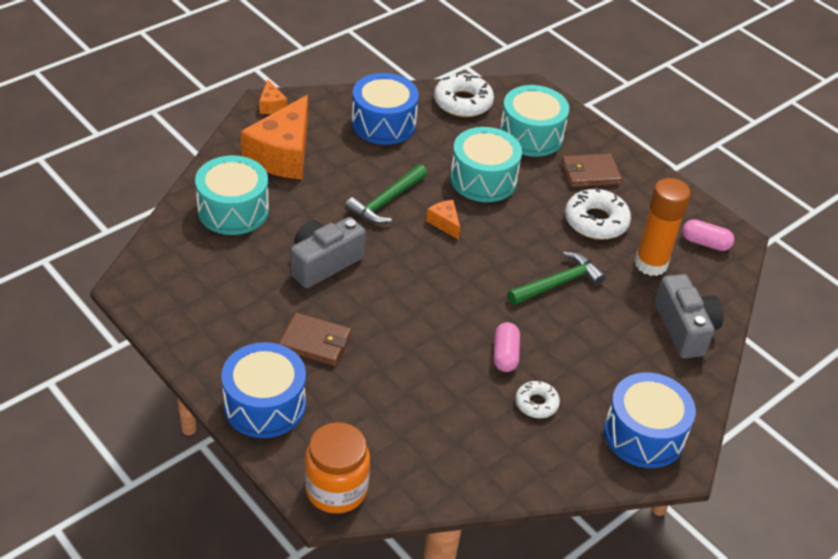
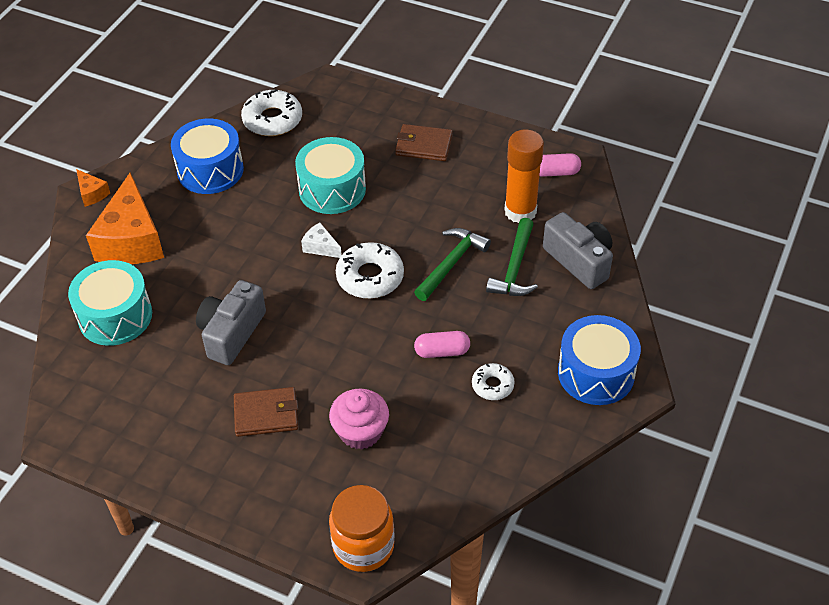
camera: 20 degrees left, 5 degrees up
(264, 405) = (254, 495): blue drum -> none
(386, 201) = (256, 247): green hammer -> green hammer (515, 267)
(390, 392) = (360, 431): none -> pink cupcake
(444, 223) = (320, 247): orange cheese -> white cheese
(505, 355) = (442, 351): pink capsule -> pink capsule turned 75 degrees counterclockwise
(531, 135) = (352, 128): turquoise drum -> none
(590, 173) = (423, 145): brown wallet -> brown wallet turned 45 degrees clockwise
(596, 221) = (453, 190): white donut -> white donut (370, 277)

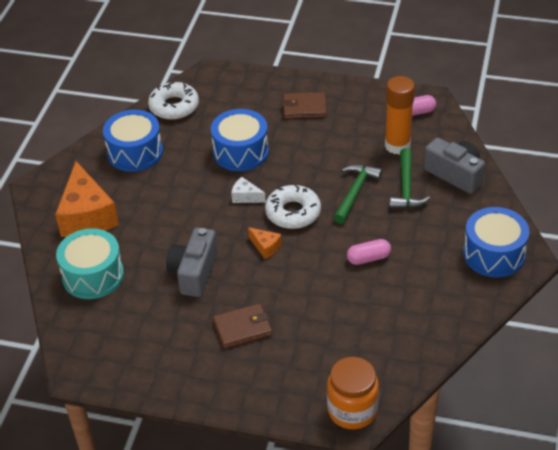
camera: 10 degrees left, 5 degrees down
(92, 193) = (41, 185): orange cheese -> orange cheese (265, 247)
(332, 189) = (241, 152): turquoise drum -> blue drum
(360, 431) = (322, 328): pink cupcake -> none
(492, 385) = (416, 276): white donut -> none

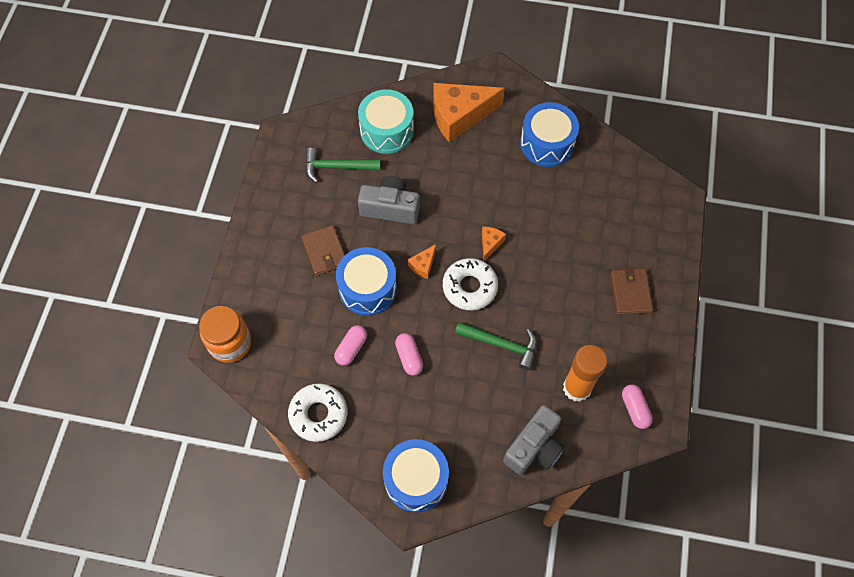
camera: 85 degrees right, 20 degrees up
(174, 106) = (619, 170): white donut -> white donut (318, 414)
(241, 152) = (554, 235): blue drum -> blue drum (367, 288)
(245, 197) = (490, 244): white cheese -> orange cheese
(359, 303) = (351, 348): none -> pink capsule
(406, 187) = (511, 395): green hammer -> green hammer (337, 167)

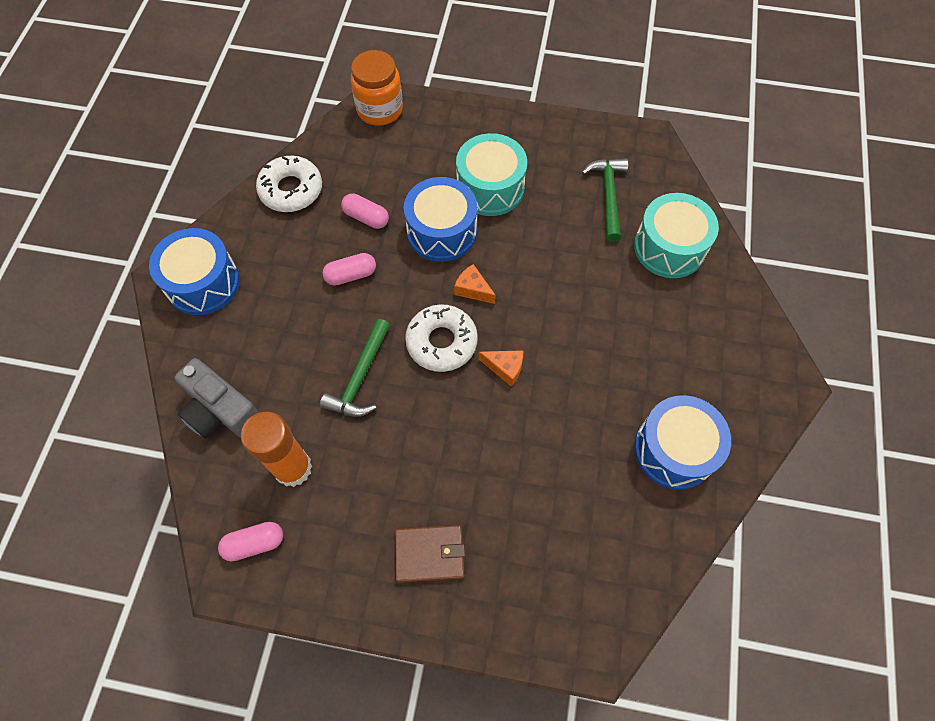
camera: 90 degrees right, 0 degrees up
(324, 252) = (490, 188): brown wallet -> turquoise drum
(390, 208) = (553, 253): grey camera -> none
(459, 116) = (705, 334): orange cheese -> none

